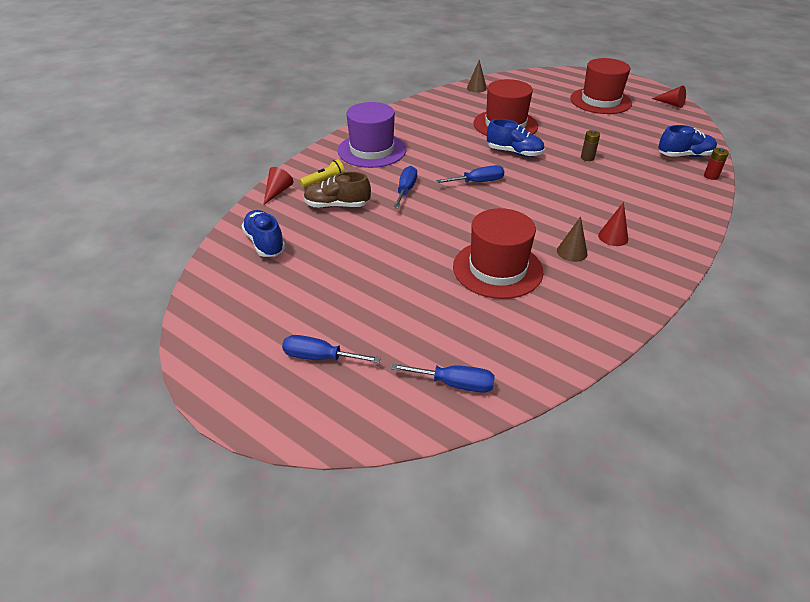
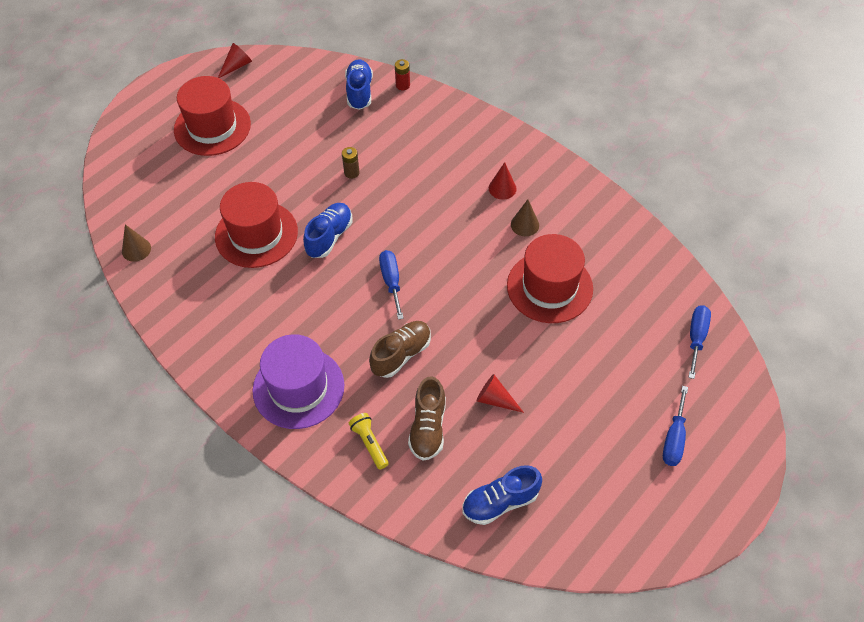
camera: 85 degrees left, 15 degrees up
(277, 192) = (390, 497): red cone -> red cone (495, 399)
(406, 190) = (401, 354): blue screwdriver -> brown shoe

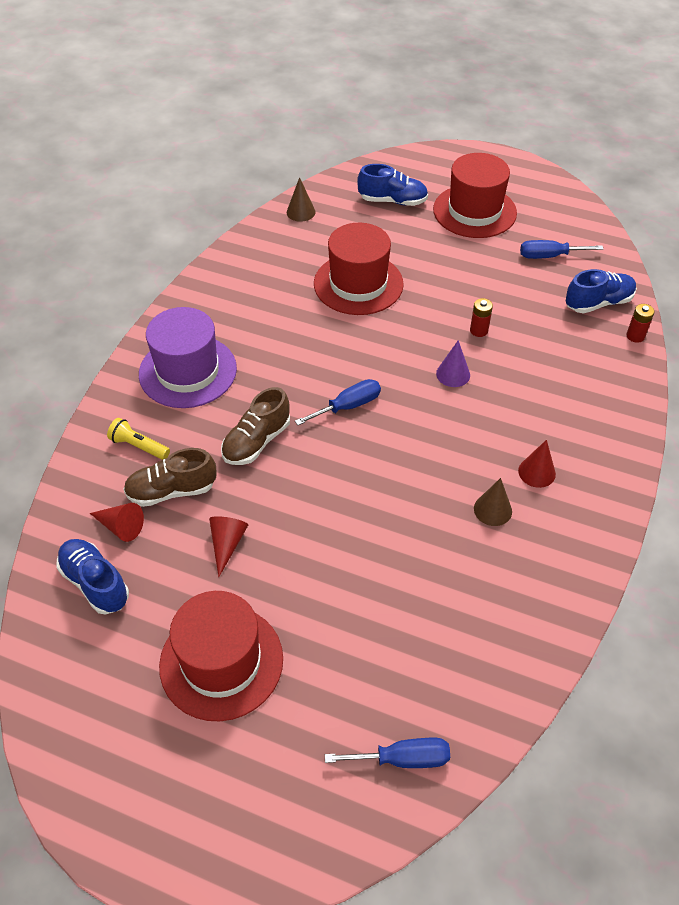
camera: 70 degrees right, 5 degrees down
(236, 66) = (566, 202): red cone -> red cone (120, 527)
(329, 237) = (382, 338): blue shoe -> blue shoe (392, 201)
(351, 173) = (479, 330): brown battery -> red battery
(369, 444) = (139, 446): yellow flashlight -> yellow flashlight turned 105 degrees counterclockwise
(389, 204) = (453, 374): none -> purple cone
(401, 354) = (256, 441): brown shoe -> brown shoe turned 105 degrees clockwise
(549, 287) = (409, 560): red hat -> red hat (221, 662)
(674, 438) = (230, 760): blue screwdriver -> blue screwdriver (549, 256)

